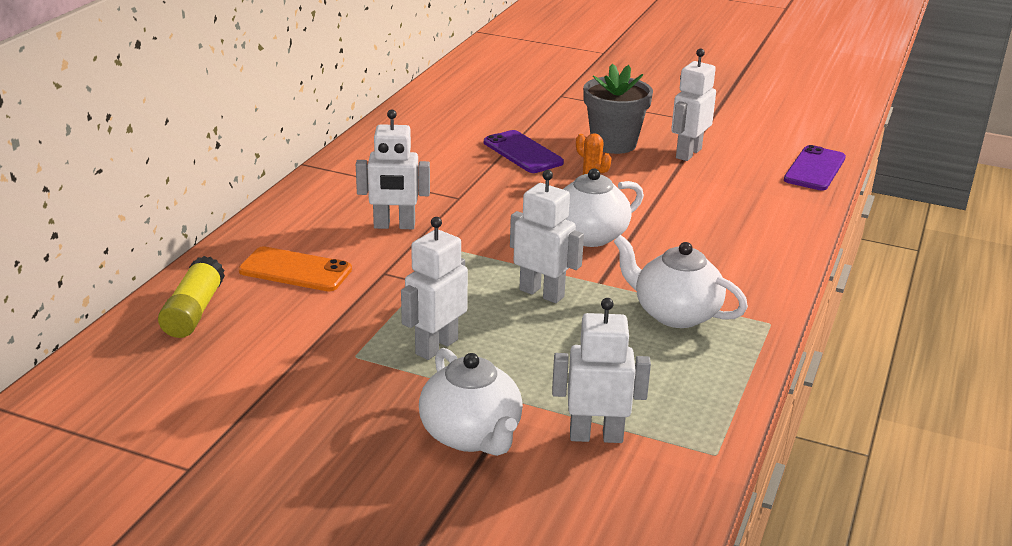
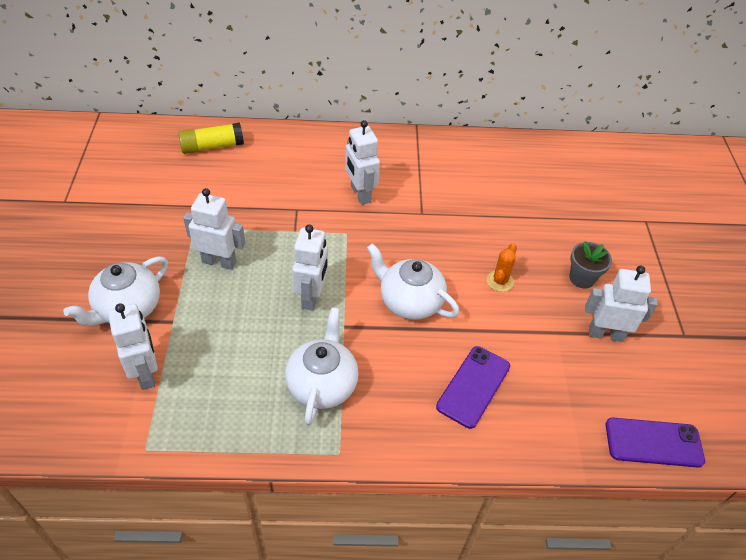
camera: 65 degrees right, 20 degrees up
(295, 270) = (278, 169): orange phone -> none
(522, 152) = (520, 227): purple phone -> purple phone (473, 386)
(613, 144) = (582, 278): grey flower pot -> grey flower pot, size x0.62

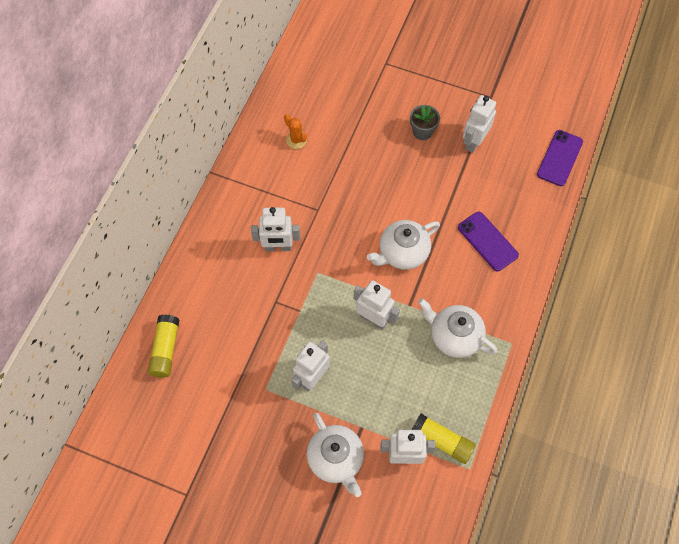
camera: 65 degrees left, 15 degrees up
(175, 407) = (441, 441): none -> yellow glue stick
(500, 281) = (406, 185): orange cactus -> orange cactus (296, 140)

